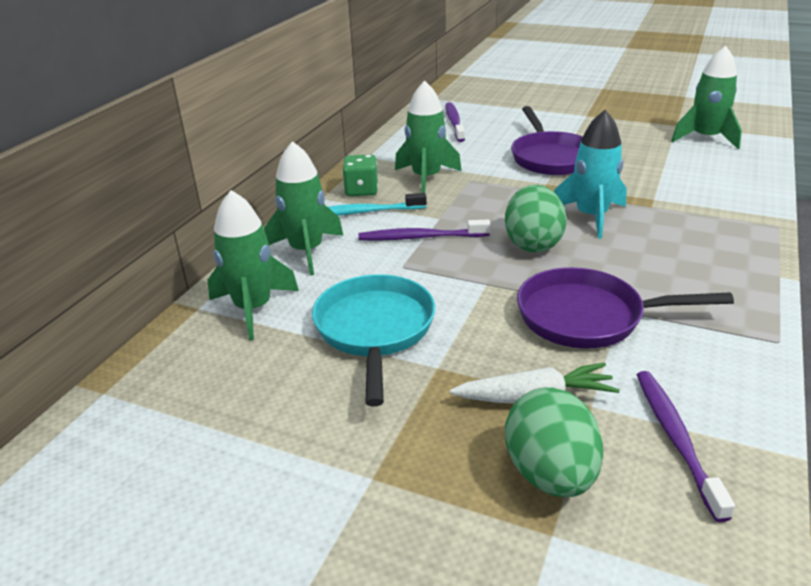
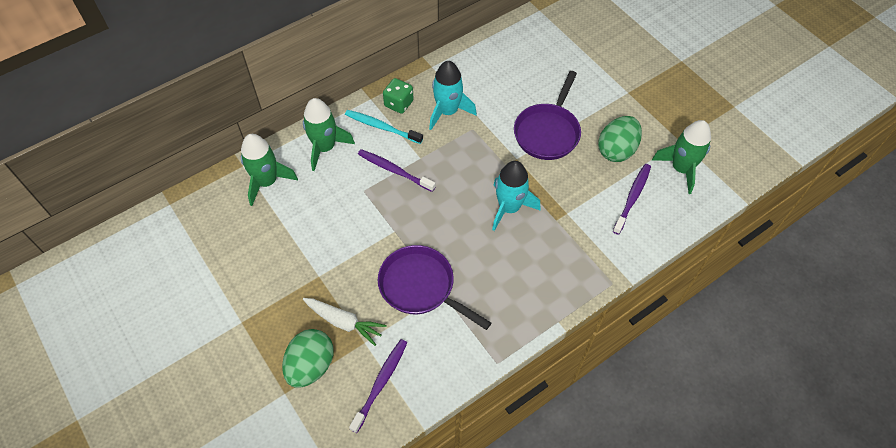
camera: 30 degrees right, 25 degrees up
(375, 330) = (311, 233): turquoise pan -> none
(426, 178) = (447, 111): green rocket -> turquoise rocket
(454, 122) = (524, 52): purple toothbrush -> purple toothbrush (632, 198)
(533, 243) = (450, 212): green egg -> green egg (616, 150)

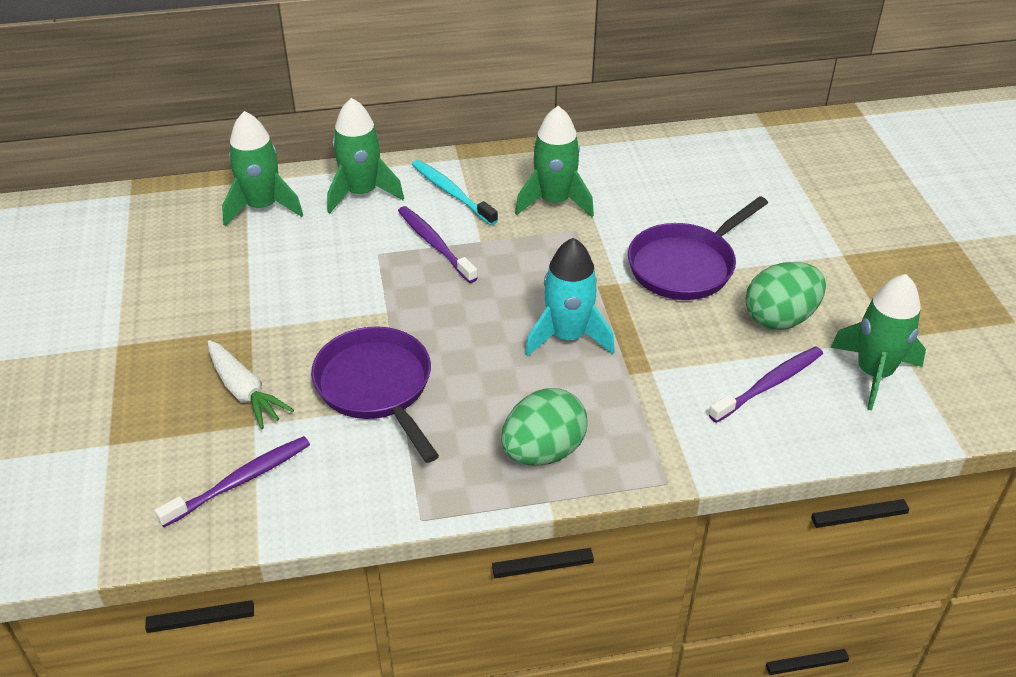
camera: 25 degrees right, 15 degrees down
(311, 366) = (165, 425): green egg -> green egg (543, 451)
(398, 103) = (493, 174): green dice -> none
(447, 111) = (554, 201): turquoise rocket -> green rocket

